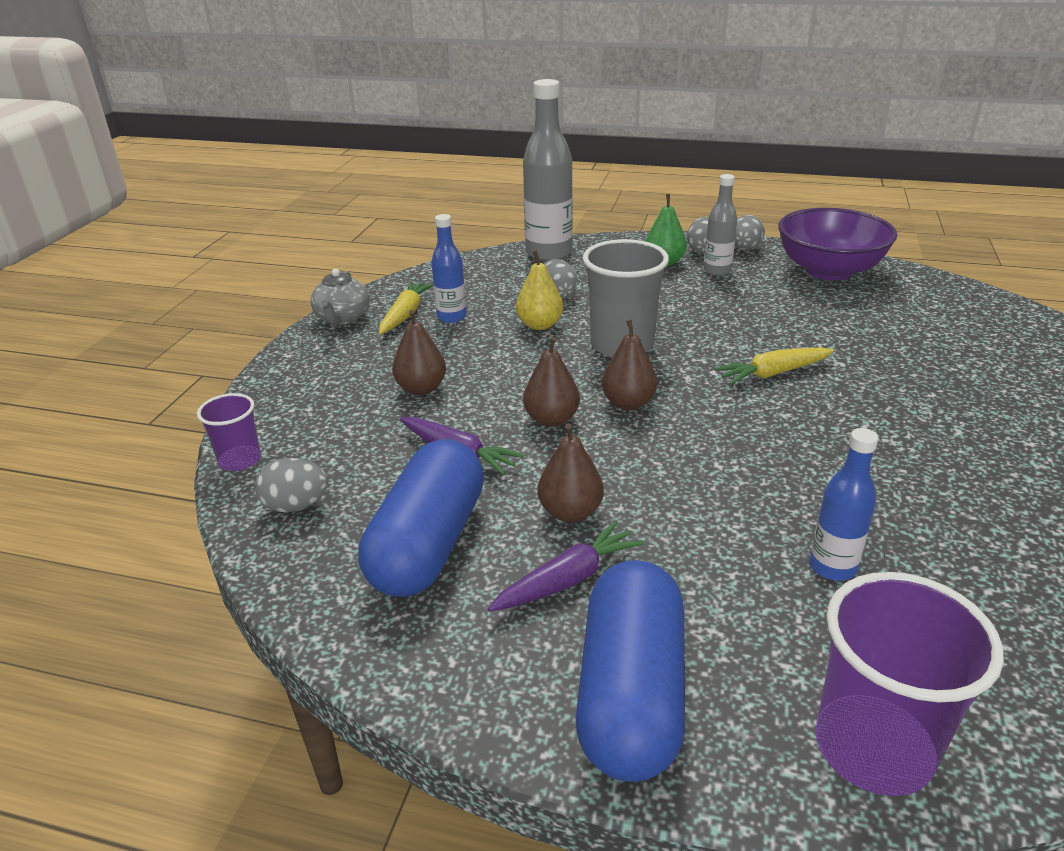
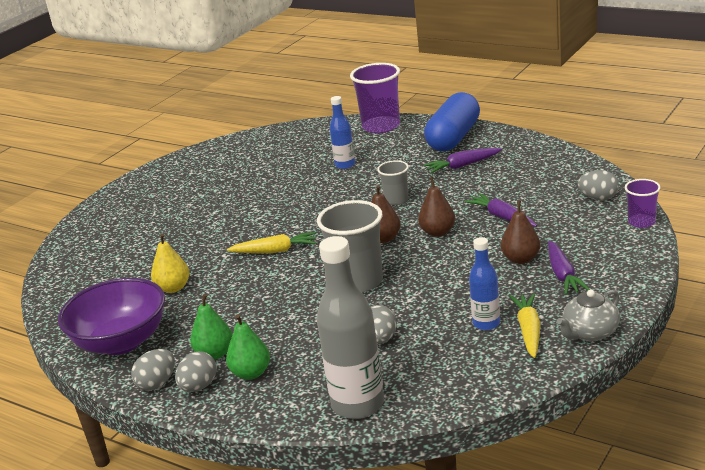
camera: 160 degrees left, 5 degrees down
(343, 318) = (590, 333): grey teapot -> grey teapot turned 150 degrees counterclockwise
(367, 373) = (563, 275): none -> purple carrot
(405, 315) = (529, 331): yellow carrot -> yellow carrot turned 150 degrees clockwise
(428, 543) = (525, 180): blue capsule -> none
(540, 325) = (412, 307): yellow pear -> yellow pear (173, 288)
(570, 512) = (449, 188): brown pear -> none
(654, 477) = (396, 200): none -> grey cup
(717, 271) = (215, 354): grey bottle -> green pear

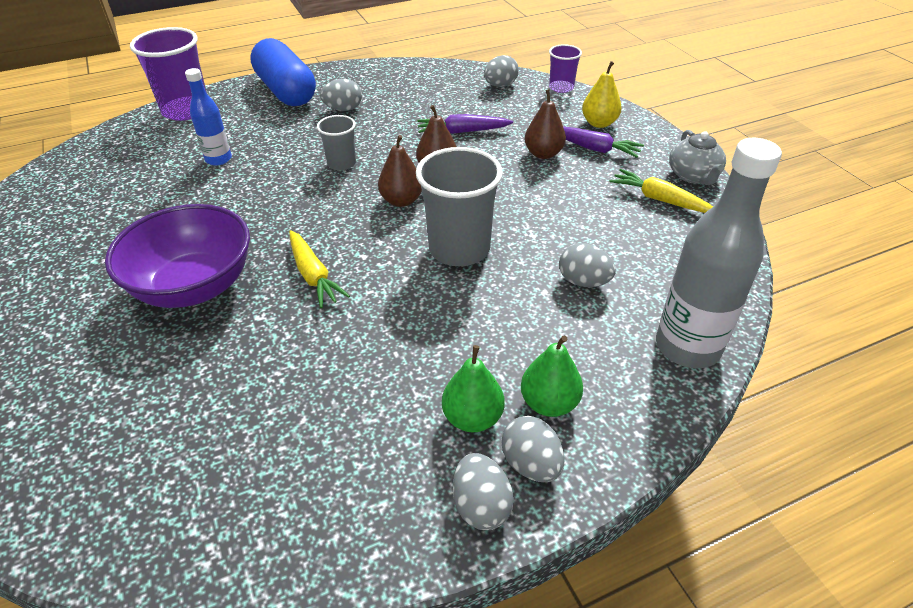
camera: 60 degrees left, 15 degrees up
(121, 342) = (332, 505): purple bowl -> purple bowl (194, 286)
(173, 288) = (268, 393): yellow pear -> yellow pear (599, 123)
(275, 251) = (313, 275): yellow carrot -> yellow carrot turned 120 degrees clockwise
(462, 166) = (343, 109): purple carrot -> grey egg
(486, 323) = (624, 214): blue bottle -> none

